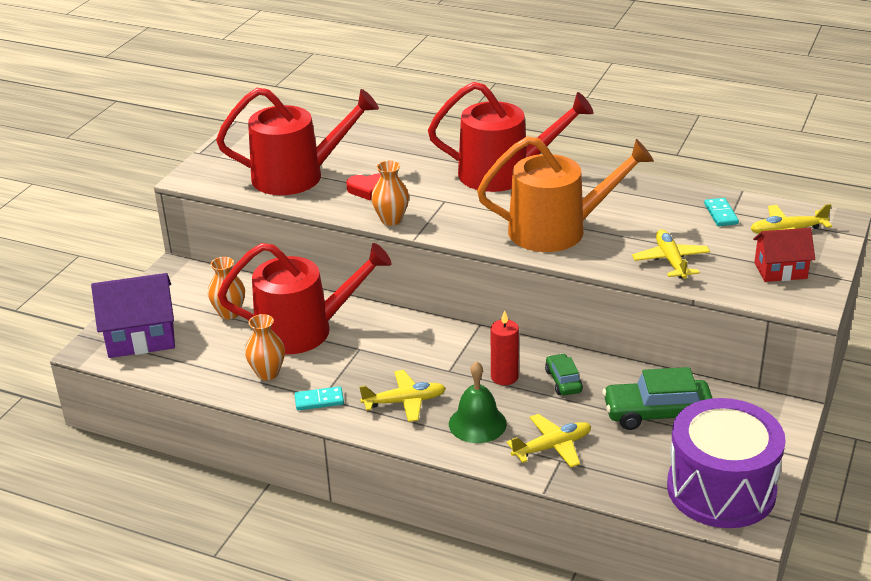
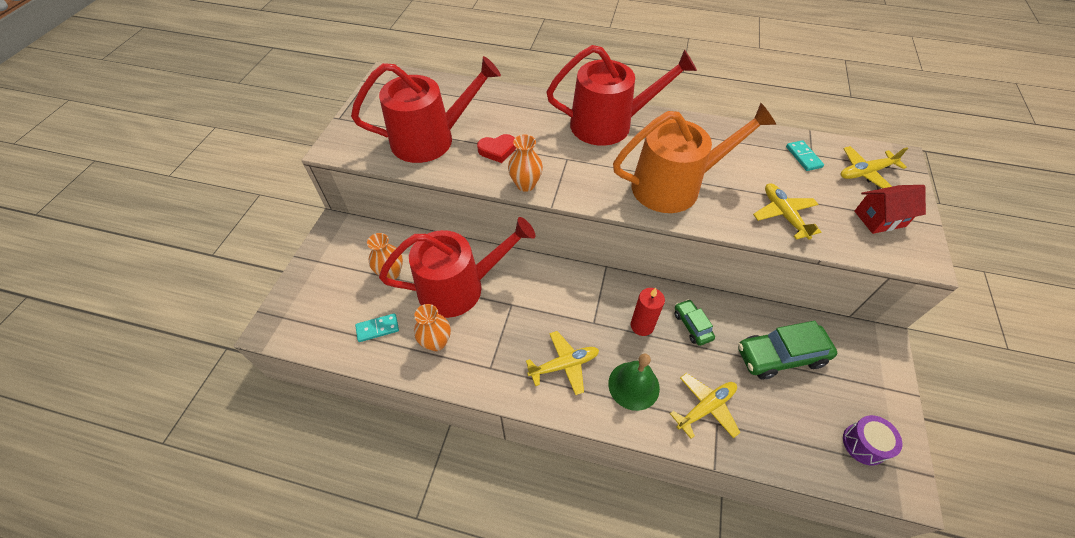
camera: 10 degrees left, 20 degrees up
(141, 338) = (316, 310): purple house -> none
(319, 400) = (488, 372): turquoise domino -> turquoise domino (377, 328)
(721, 489) = (864, 444): purple drum -> purple drum, size x0.43

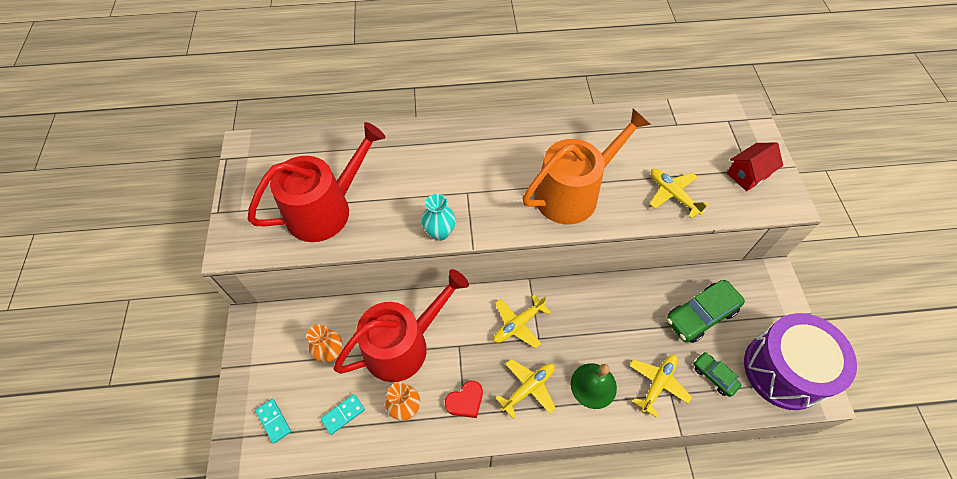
camera: 20 degrees left, 5 degrees up
(497, 150) = (397, 202): red heart -> red heart (465, 401)
(525, 184) = (440, 232): orange vase -> turquoise vase
(609, 124) = (491, 143): red watering can -> none
(642, 326) = (580, 326): red candle -> none
(692, 326) = (622, 312): green car -> green car (714, 376)
(803, 157) = (671, 129): turquoise domino -> turquoise domino (274, 421)
(864, 444) = (784, 370): purple drum -> purple drum, size x2.34
(865, 172) = (724, 131): yellow plane -> yellow plane (518, 324)

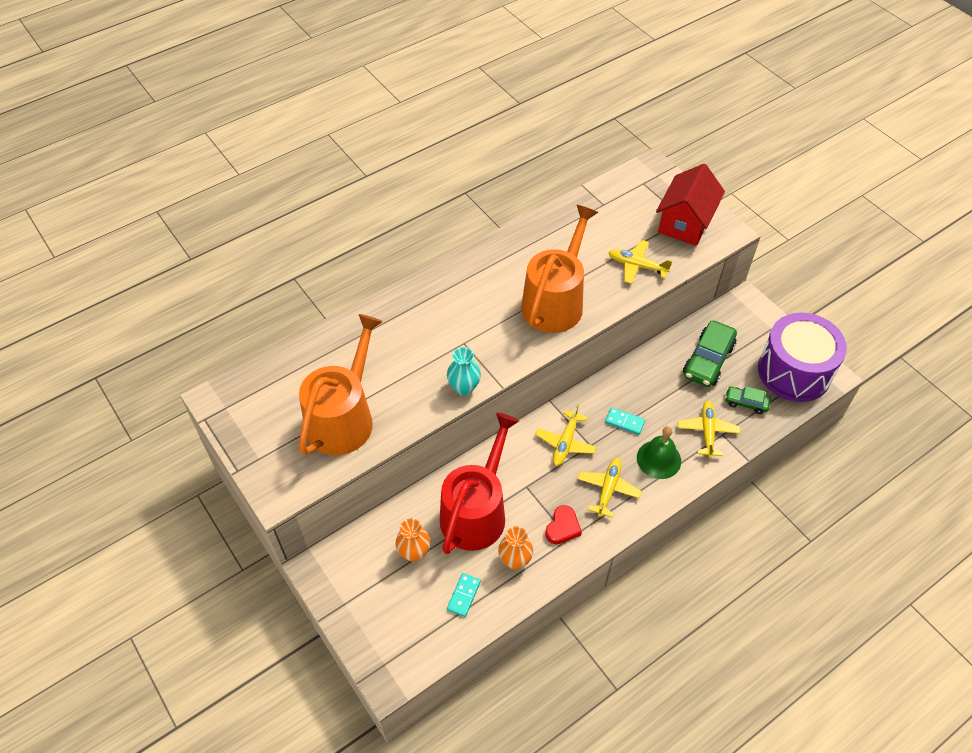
camera: 30 degrees left, 5 degrees down
(274, 421) = (404, 635): turquoise domino -> turquoise domino (624, 422)
(326, 209) = (343, 418): red watering can -> orange watering can
(747, 175) = (685, 223): red house -> red house, size x1.59

